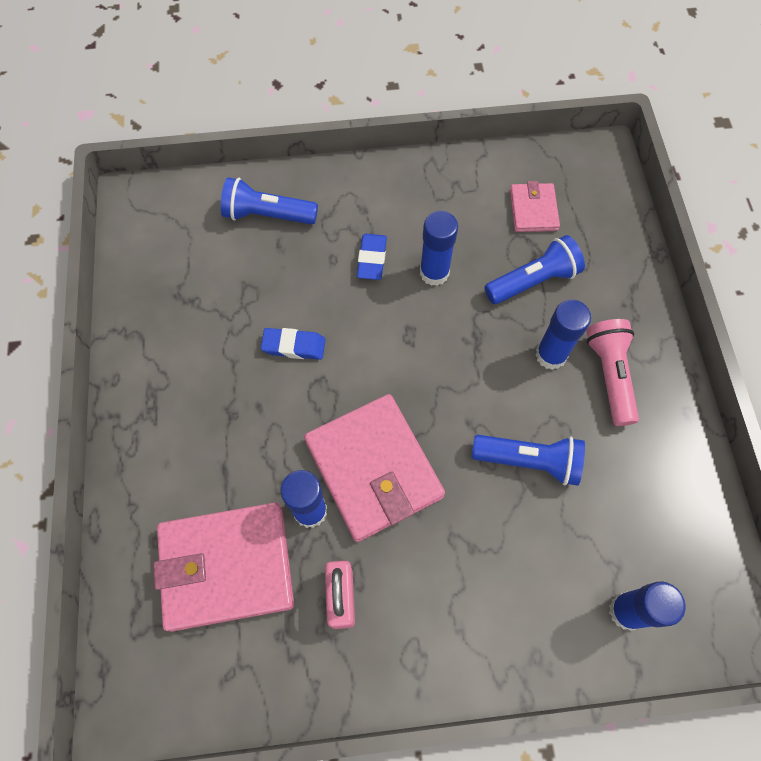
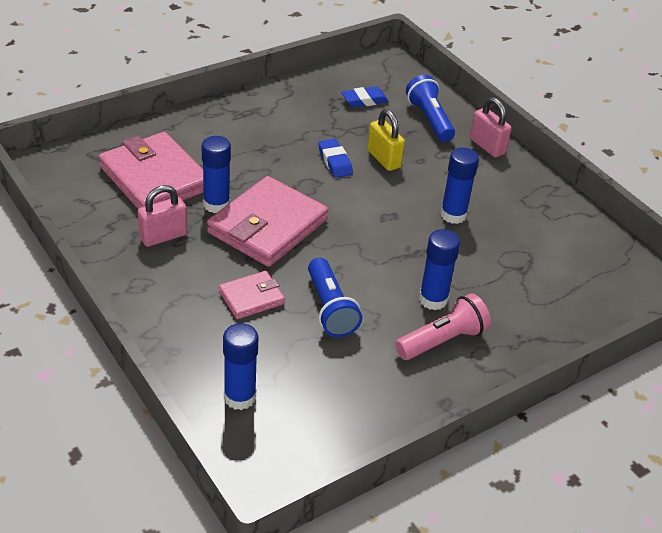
camera: 60 degrees right, 25 degrees down
(313, 294) = (384, 159): none -> yellow padlock
(340, 185) = (487, 146): none -> pink padlock
(372, 259) = (437, 179): blue eraser -> blue eraser (364, 100)
(533, 210) = (562, 256): pink wallet -> pink wallet (251, 298)
(533, 281) = (493, 272): blue flashlight -> none

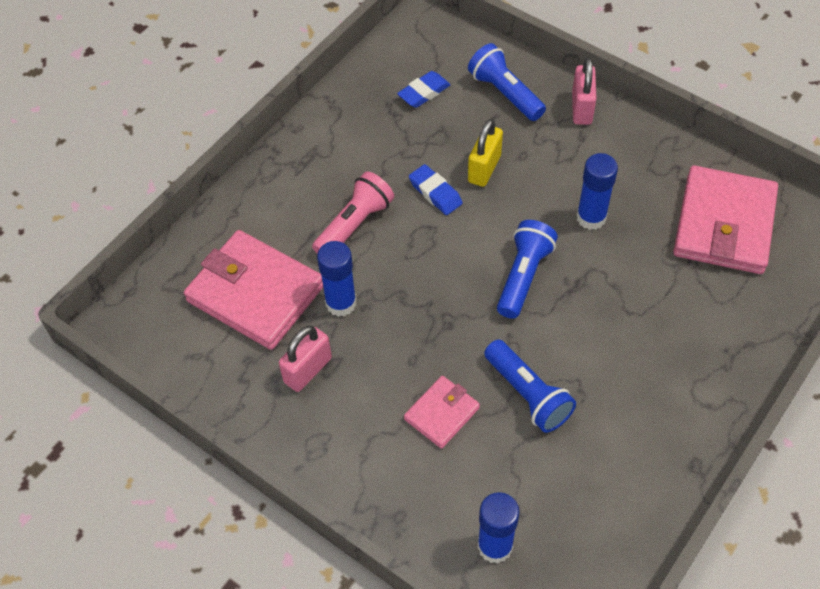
camera: 15 degrees left, 15 degrees up
(267, 226) = (409, 311): pink wallet -> pink wallet (724, 224)
(373, 234) = (523, 276): none -> blue flashlight
(384, 159) = (484, 168): yellow padlock -> yellow padlock turned 75 degrees clockwise
(433, 300) = (623, 339): blue glue stick -> none
(442, 340) = (657, 388): pink flashlight -> pink flashlight (354, 225)
(487, 146) = (581, 108): pink padlock -> pink padlock turned 60 degrees clockwise

